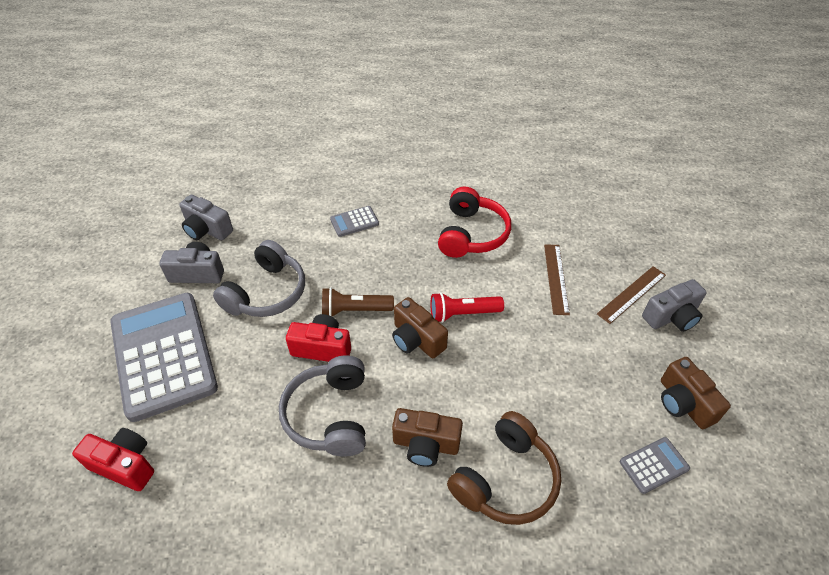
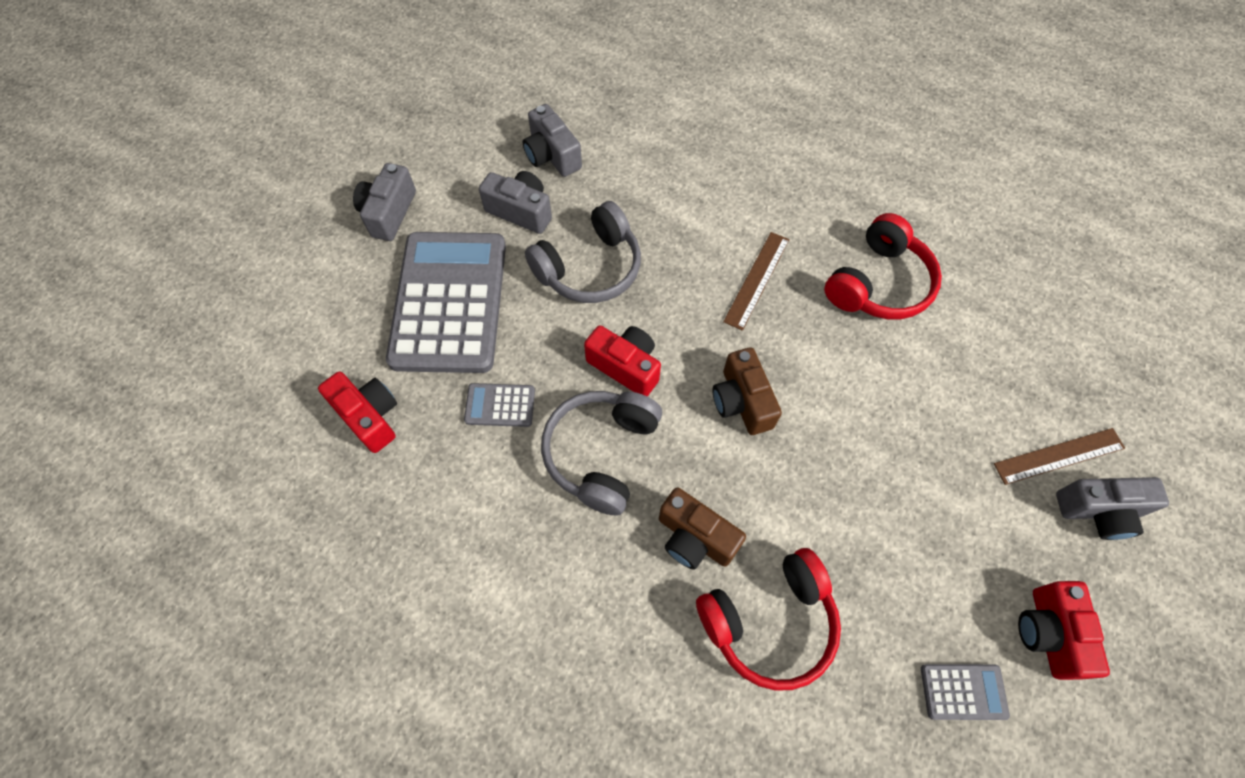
camera: 25 degrees right, 15 degrees up
(87, 309) = (389, 213): none -> grey camera
(354, 222) = (733, 209): grey calculator -> grey calculator (500, 405)
(354, 310) = (683, 332): brown flashlight -> none
(463, 313) = (815, 391): red flashlight -> none
(506, 479) = (769, 622): brown headphones -> red headphones
(556, 278) = (963, 391): brown ruler -> brown ruler (756, 280)
(683, 403) = (1048, 633): brown camera -> red camera

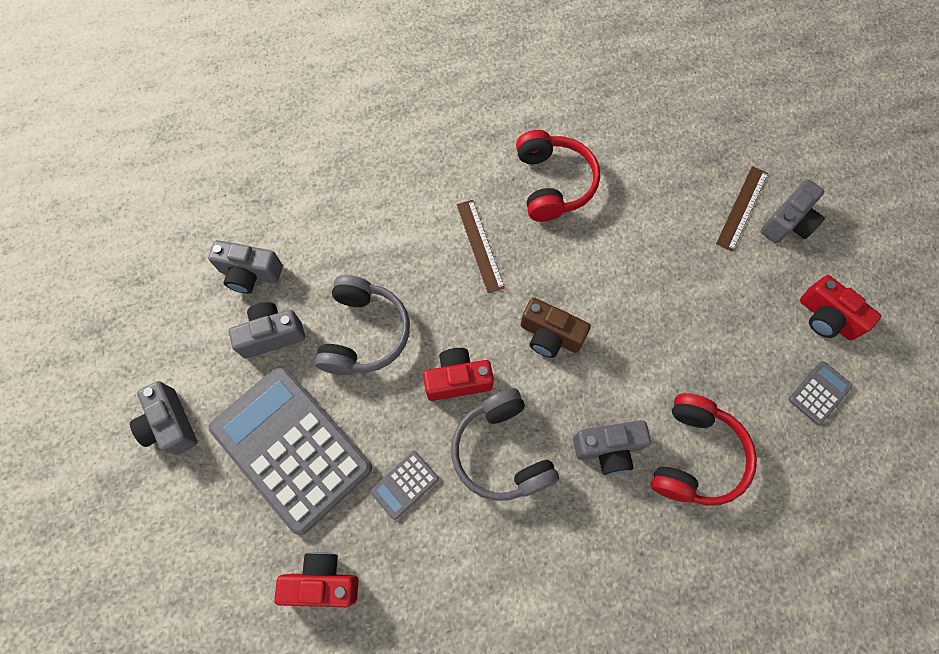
camera: 45 degrees left, 5 degrees up
(695, 538) = (608, 449): brown camera -> grey camera

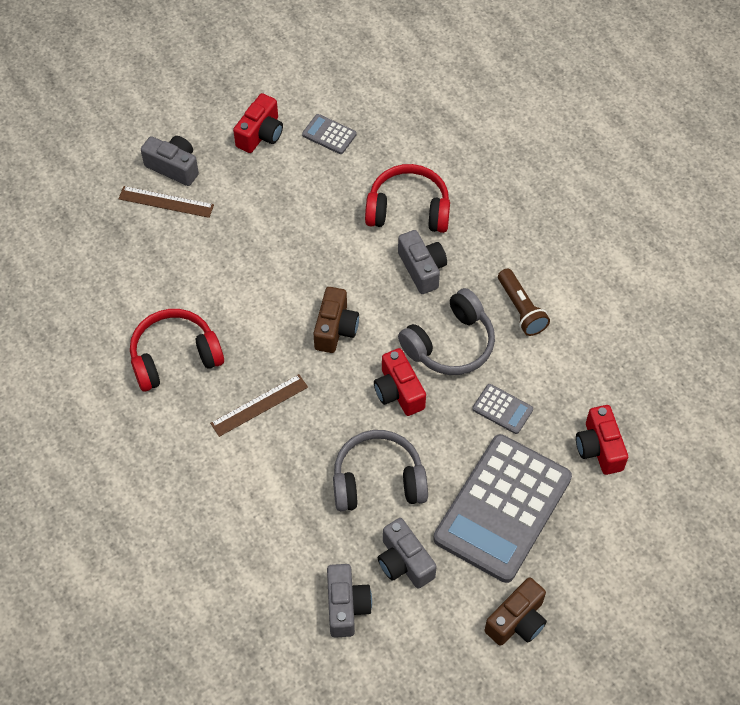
camera: 105 degrees left, 10 degrees down
(170, 424) = (517, 621): grey camera -> brown camera
(528, 550) = (521, 309): none -> brown flashlight

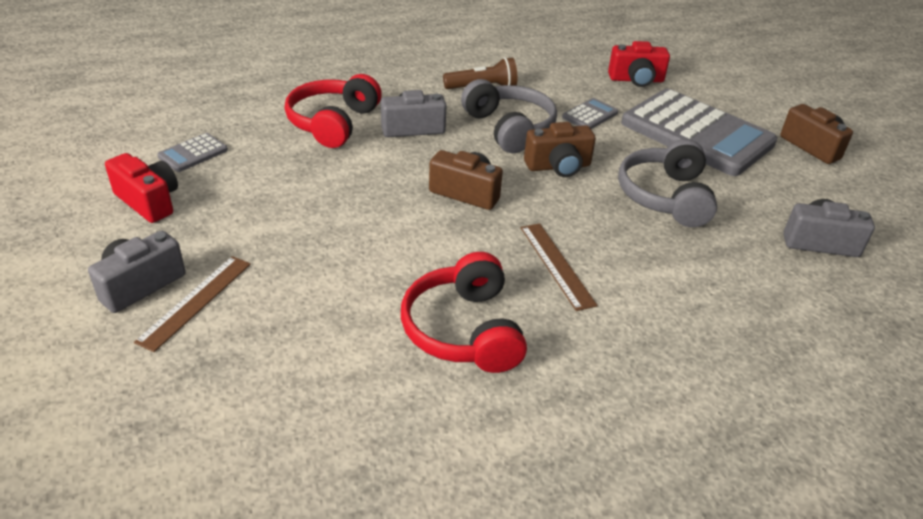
camera: 80 degrees left, 20 degrees down
(398, 391) = (558, 166): red camera -> brown camera
(404, 562) = (761, 197): grey camera -> none

